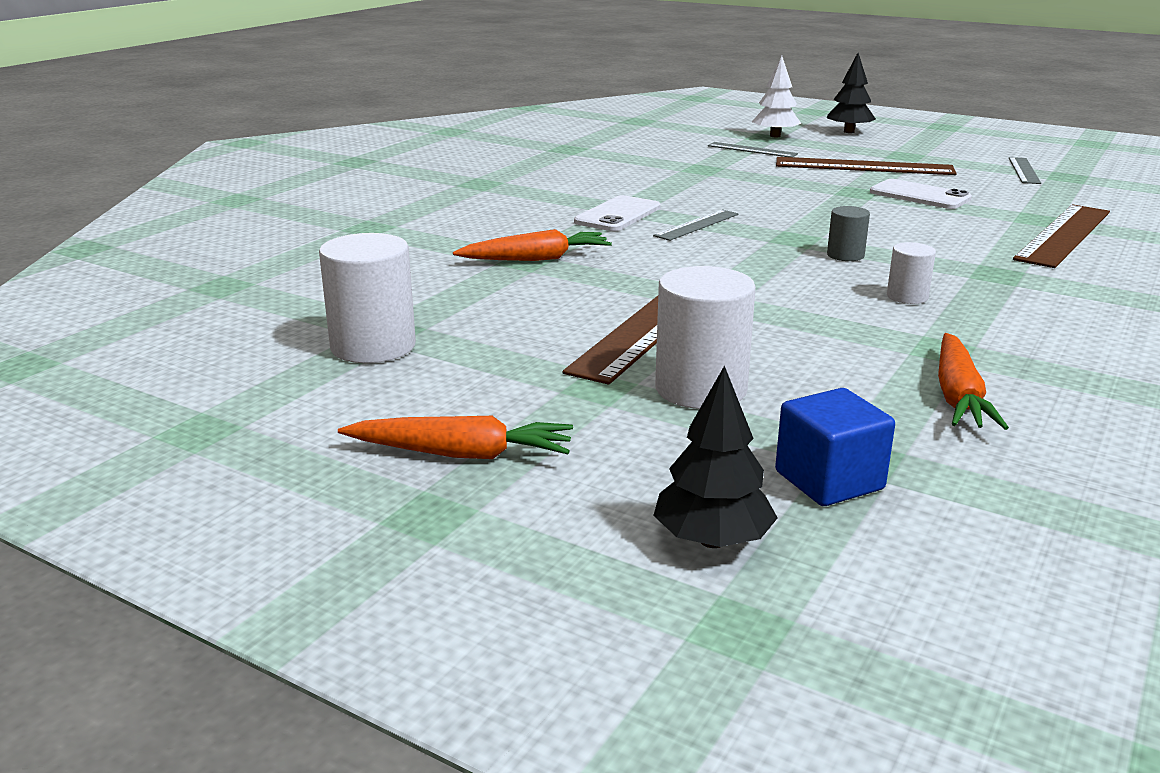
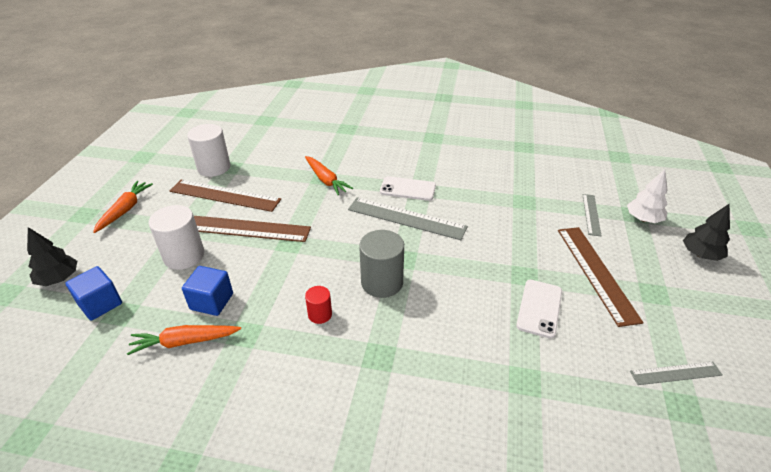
camera: 70 degrees right, 15 degrees up
(461, 454) = (125, 210): orange carrot -> orange carrot turned 150 degrees counterclockwise
(697, 225) = (406, 218): grey ruler -> grey ruler, size x1.82
(845, 255) = (382, 282): grey cylinder -> grey cylinder, size x1.87
(854, 369) = (212, 301): none -> blue cube
(907, 296) = (320, 314): white cylinder -> red cylinder
(1064, 235) = (489, 397): brown ruler -> brown ruler (225, 195)

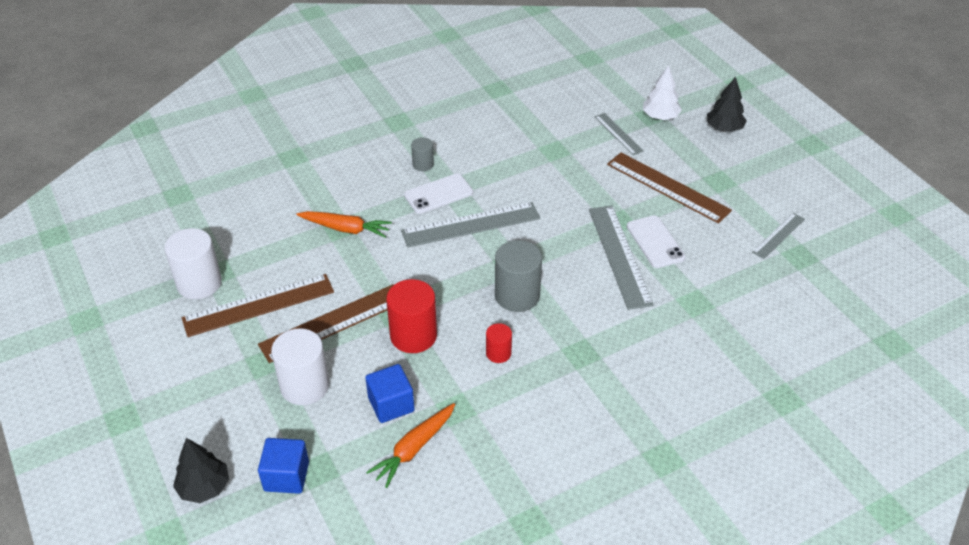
camera: 40 degrees left, 5 degrees up
(125, 210) = (166, 385): orange carrot -> none
(282, 266) = (413, 335): none -> red cylinder
(419, 167) = (423, 164): none -> grey cylinder
(495, 301) = (619, 255): none -> grey ruler

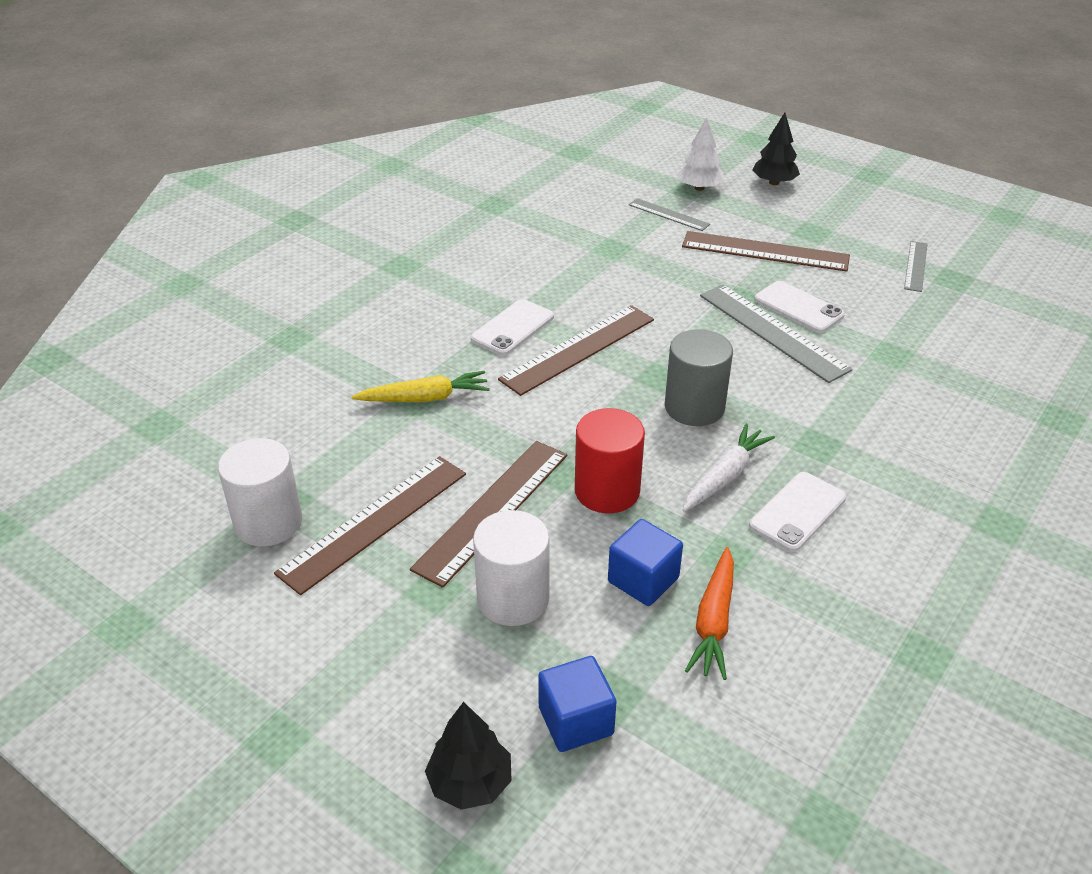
camera: 25 degrees left, 5 degrees down
(346, 229) = (425, 398): orange carrot -> yellow carrot
(423, 164) = (468, 302): grey cylinder -> none
(471, 225) = (578, 349): grey ruler -> brown ruler
(498, 353) = (725, 476): red cylinder -> white carrot
(527, 396) = (797, 512): none -> white phone

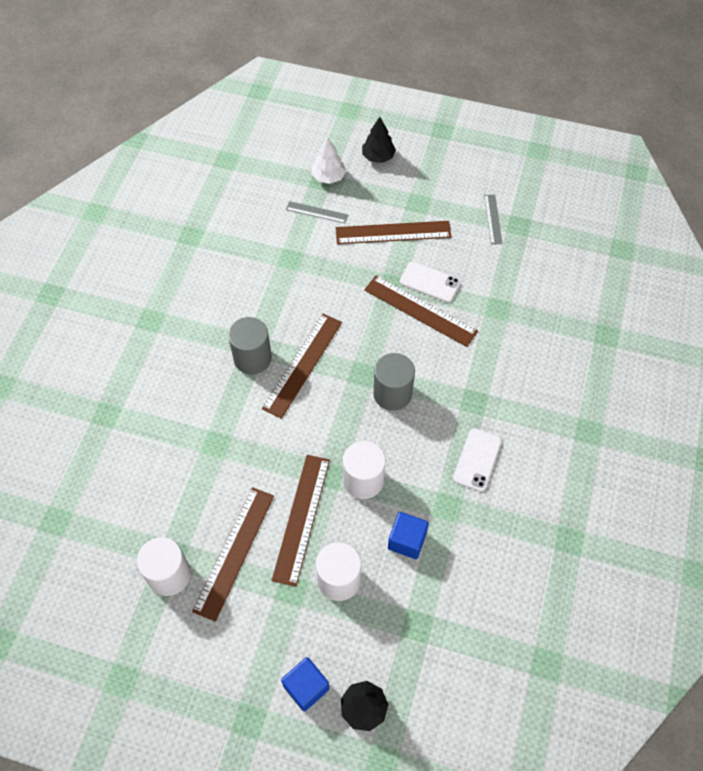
camera: 20 degrees left, 20 degrees up
(425, 398) = (221, 440): yellow carrot -> none
(513, 328) = (252, 358): white phone -> grey cylinder
(575, 721) = (404, 649): blue cube -> blue cube (306, 687)
(607, 491) = (363, 480): red cylinder -> white cylinder
(713, 621) = (454, 556): orange carrot -> none
(725, 476) = (428, 445): white carrot -> none
(772, 332) = (420, 310): grey ruler -> brown ruler

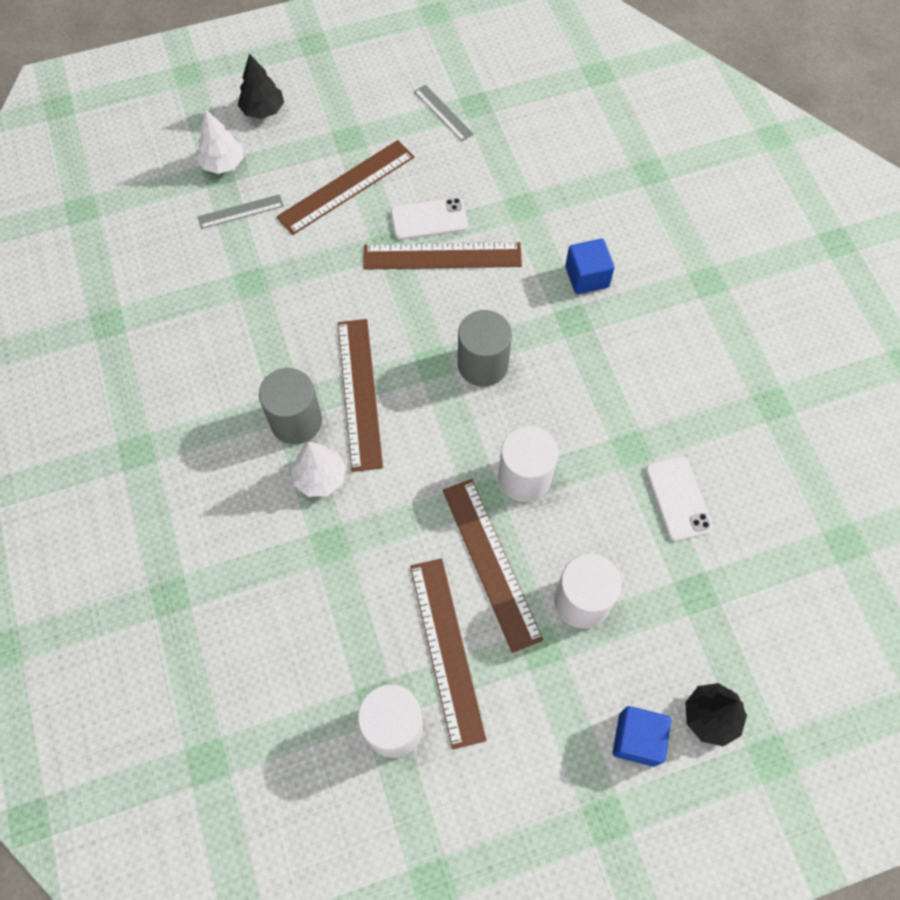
camera: 35 degrees left, 5 degrees up
(240, 400) = (320, 477): none -> white tree
(407, 540) = (618, 511): blue cube -> blue cube (587, 277)
(477, 460) = (623, 379): white phone -> white phone (678, 498)

